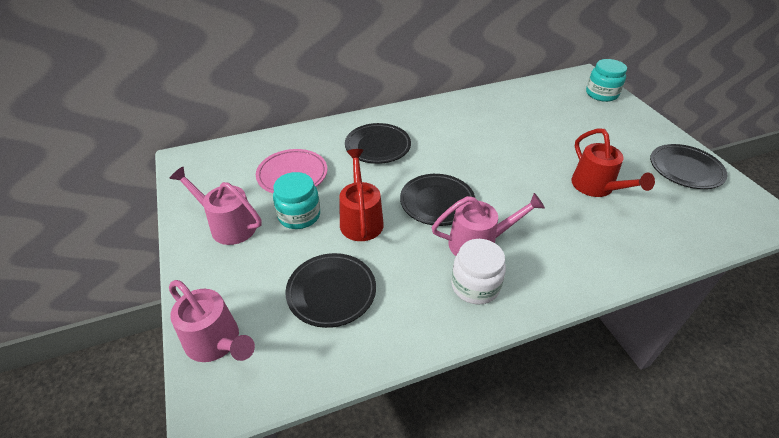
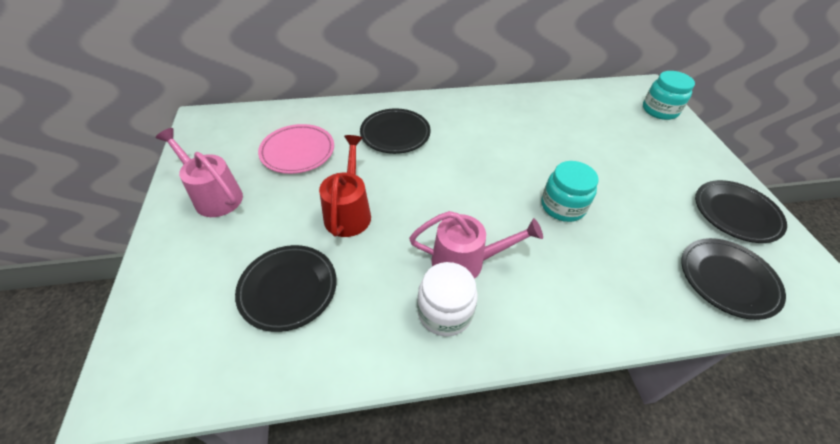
camera: 10 degrees right, 5 degrees up
(217, 343) = (152, 324): pink watering can -> none
(299, 215) = (288, 197): turquoise jar -> turquoise jar (562, 206)
(437, 202) = (436, 206): black plate -> black plate (727, 280)
(597, 188) = (622, 219): red watering can -> none

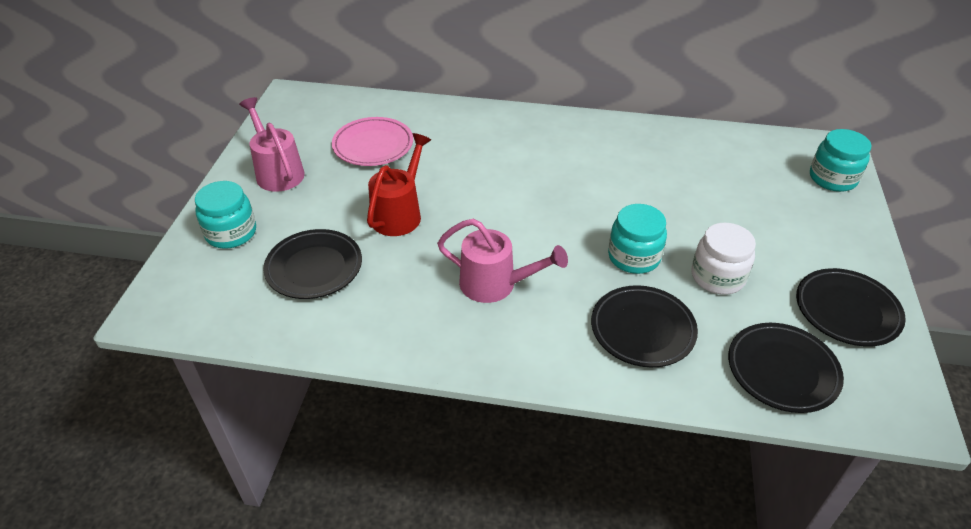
camera: 20 degrees right, 5 degrees down
(186, 272) = (231, 233): none -> turquoise jar
(395, 134) = (484, 146): black plate -> black plate (642, 329)
(445, 312) = (451, 322): white jar -> white jar (717, 277)

